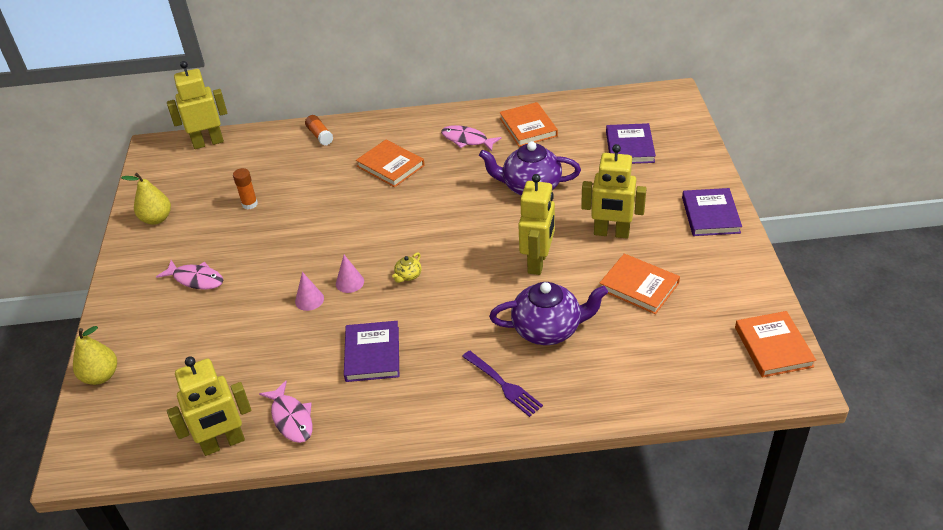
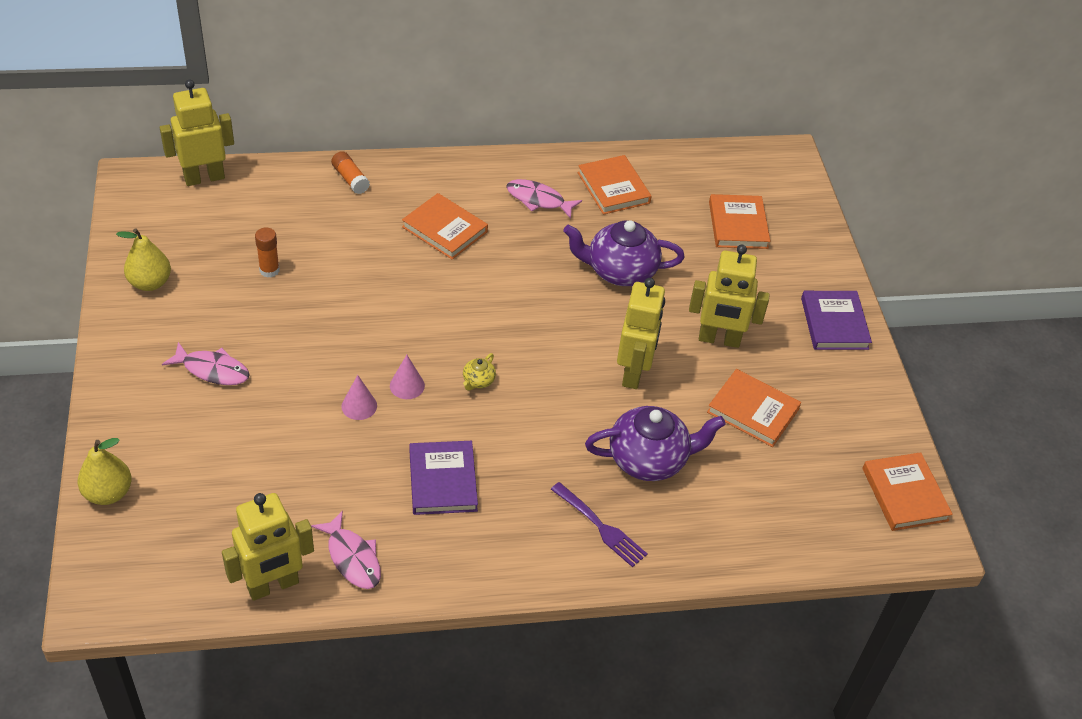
camera: 10 degrees left, 5 degrees up
(629, 147) = (738, 225): purple book -> orange book

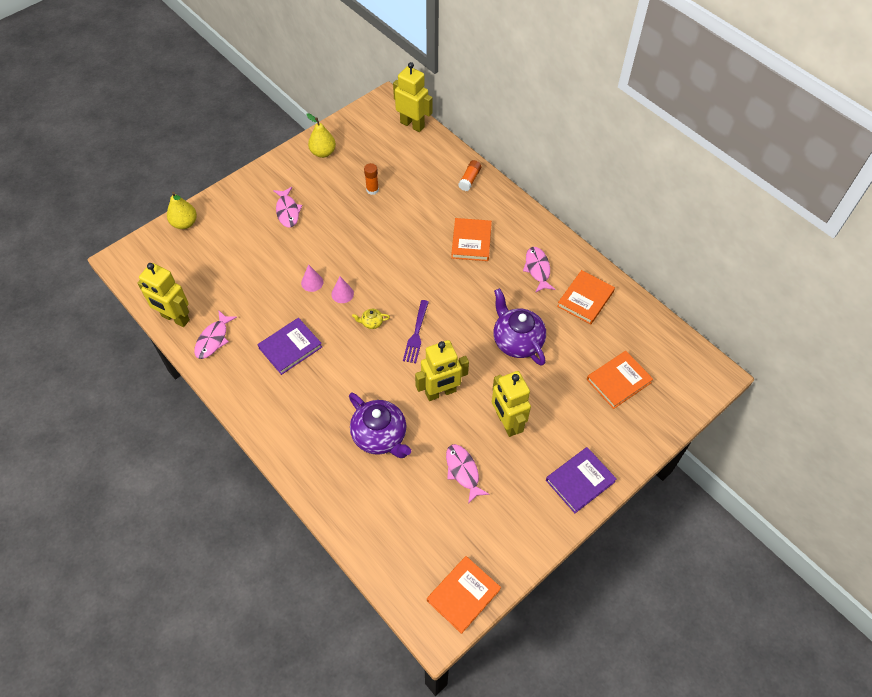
camera: 60 degrees right, 10 degrees up
(600, 526) = (313, 438): purple fork -> purple fork (416, 333)
(753, 410) = (463, 471): orange book -> pink fish

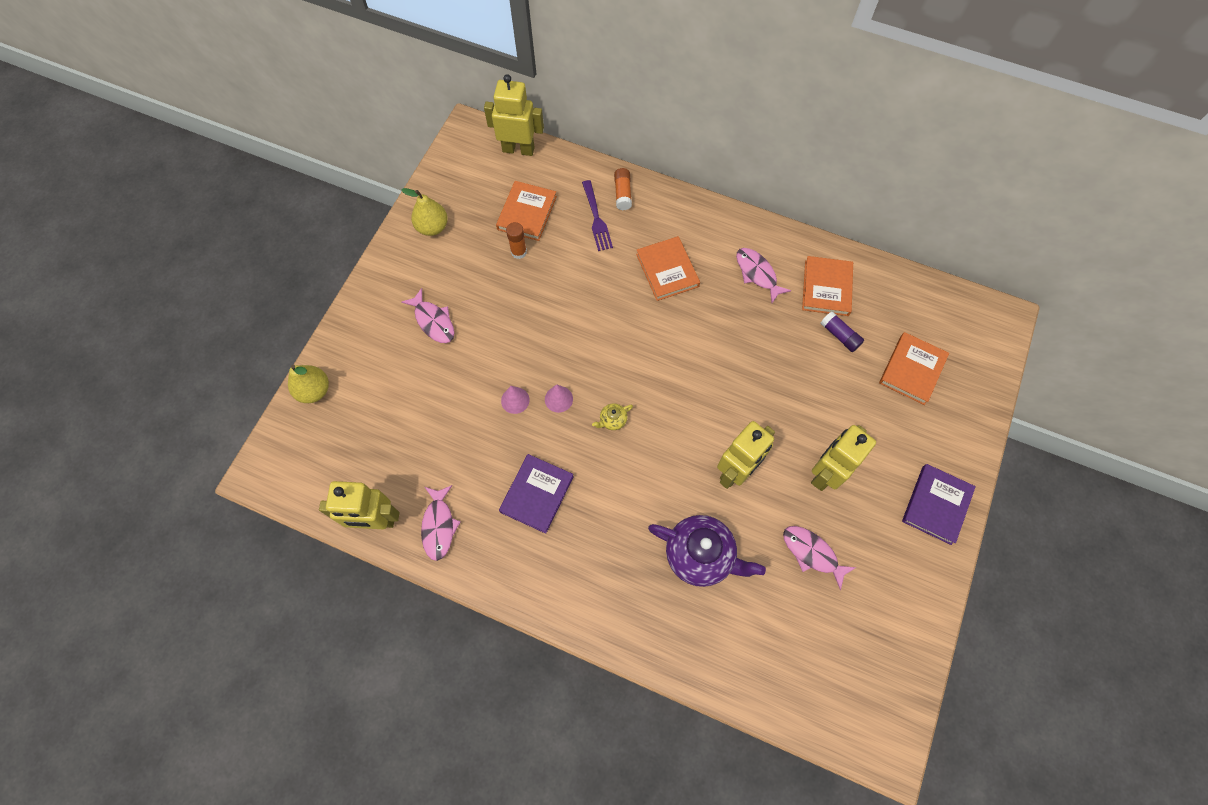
camera: 25 degrees left, 10 degrees up
(416, 333) = (670, 411): purple fork -> purple fork (596, 218)
(463, 595) = (892, 697): orange book -> orange book (527, 213)
(507, 422) = (825, 473): yellow robot -> yellow robot turned 90 degrees clockwise
(517, 341) = (783, 370): purple teapot -> none
(575, 335) = (839, 335): none -> purple glue stick

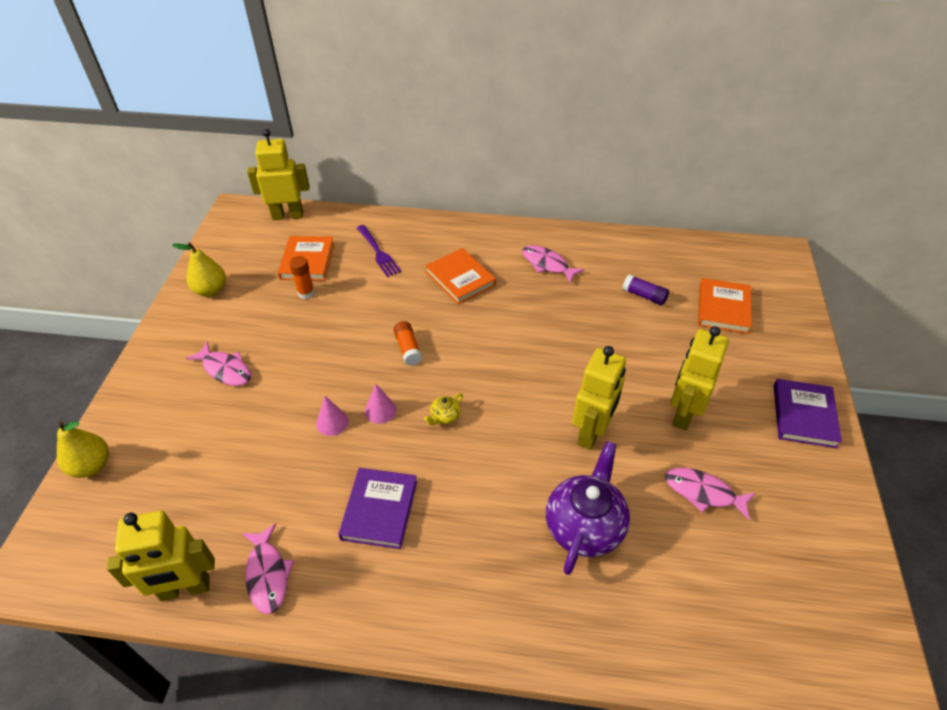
camera: 15 degrees left, 20 degrees down
(623, 193) = (398, 229): orange glue stick -> orange glue stick (408, 348)
(700, 555) = (585, 526): purple teapot -> purple teapot turned 75 degrees counterclockwise
(826, 288) = (616, 262): orange book -> none

